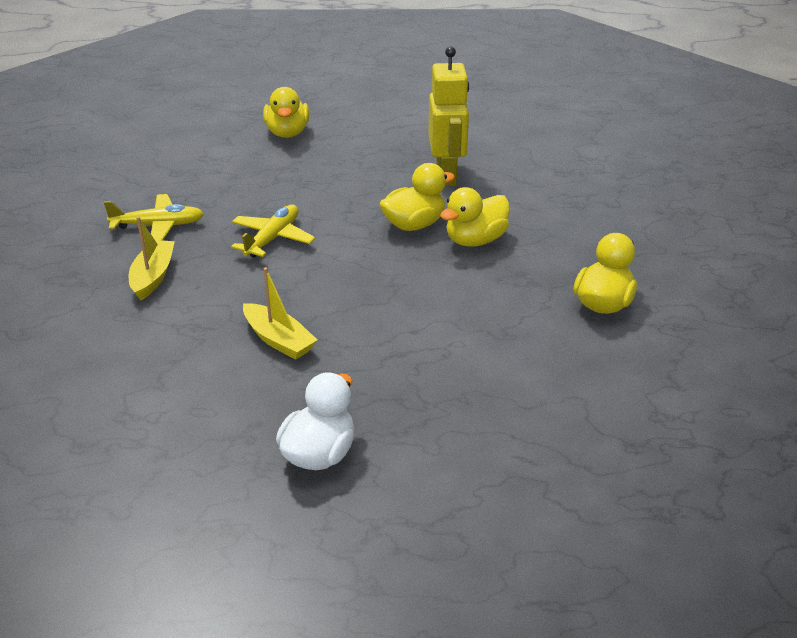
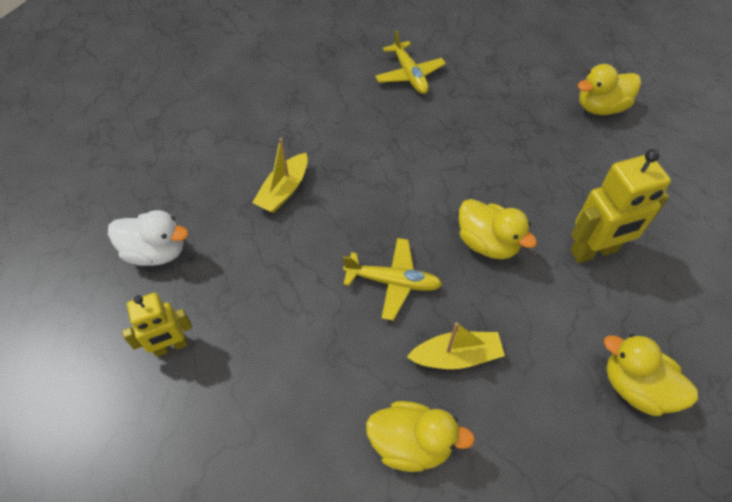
camera: 75 degrees right, 20 degrees up
(153, 276) = (342, 94): yellow boat -> yellow boat (456, 356)
(273, 238) = (420, 147): yellow plane -> yellow plane (393, 282)
(460, 449) = (171, 346): none -> yellow robot
(475, 240) = (482, 301): yellow duck -> yellow duck (635, 387)

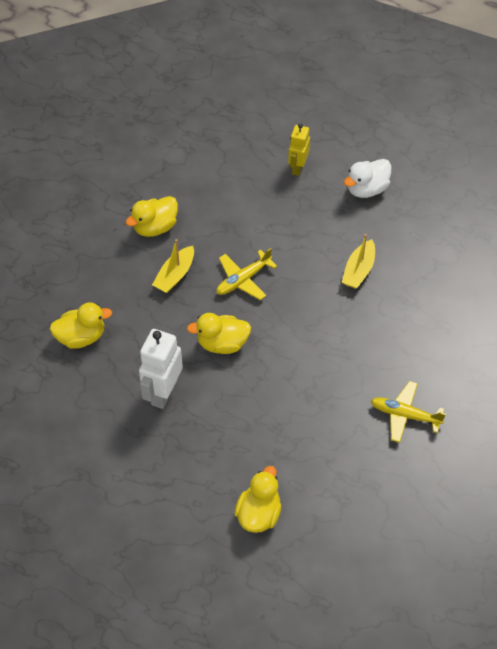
camera: 130 degrees right, 0 degrees up
(284, 190) = (358, 270): yellow boat -> yellow boat turned 135 degrees counterclockwise
(594, 251) = (163, 392): yellow robot -> white robot

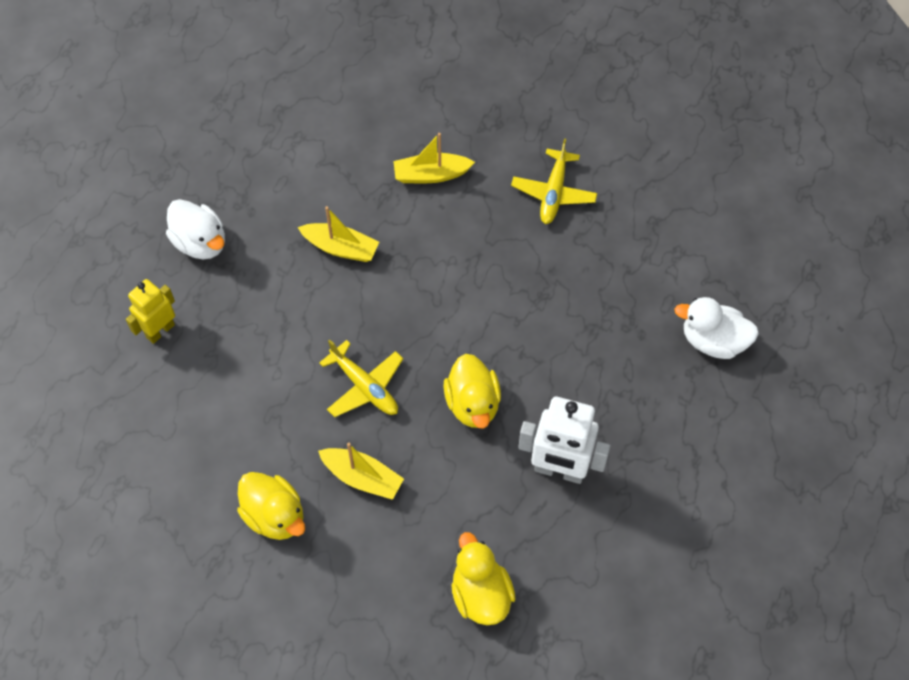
camera: 95 degrees left, 5 degrees up
(259, 513) = (713, 341): yellow duck -> white duck
(297, 167) = (160, 331): yellow robot -> yellow robot turned 120 degrees clockwise
(424, 331) = (431, 175): none -> yellow boat

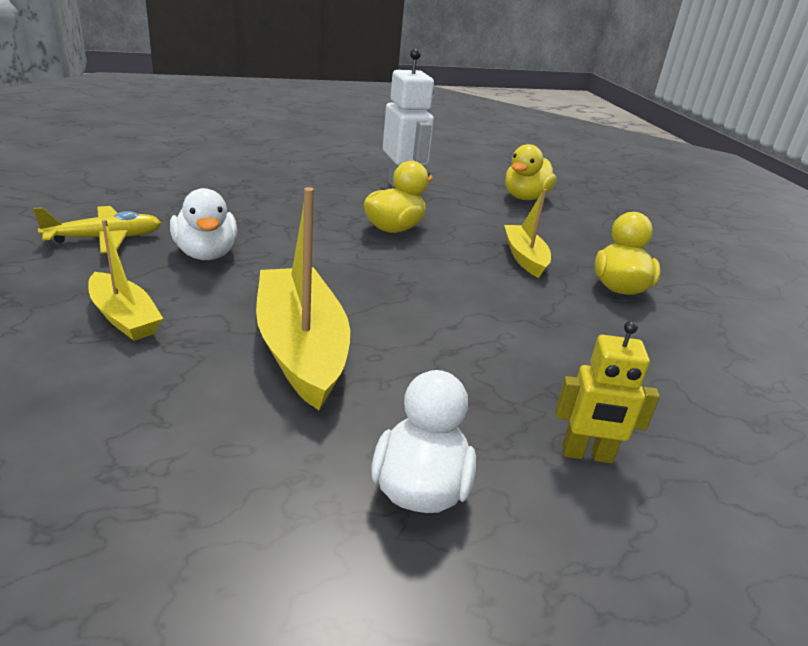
camera: 130 degrees left, 30 degrees down
(341, 248) = (301, 348): yellow boat -> yellow boat, size x1.73
(365, 387) = (448, 280): yellow plane -> none
(713, 341) = (226, 158): white duck -> white duck (206, 254)

